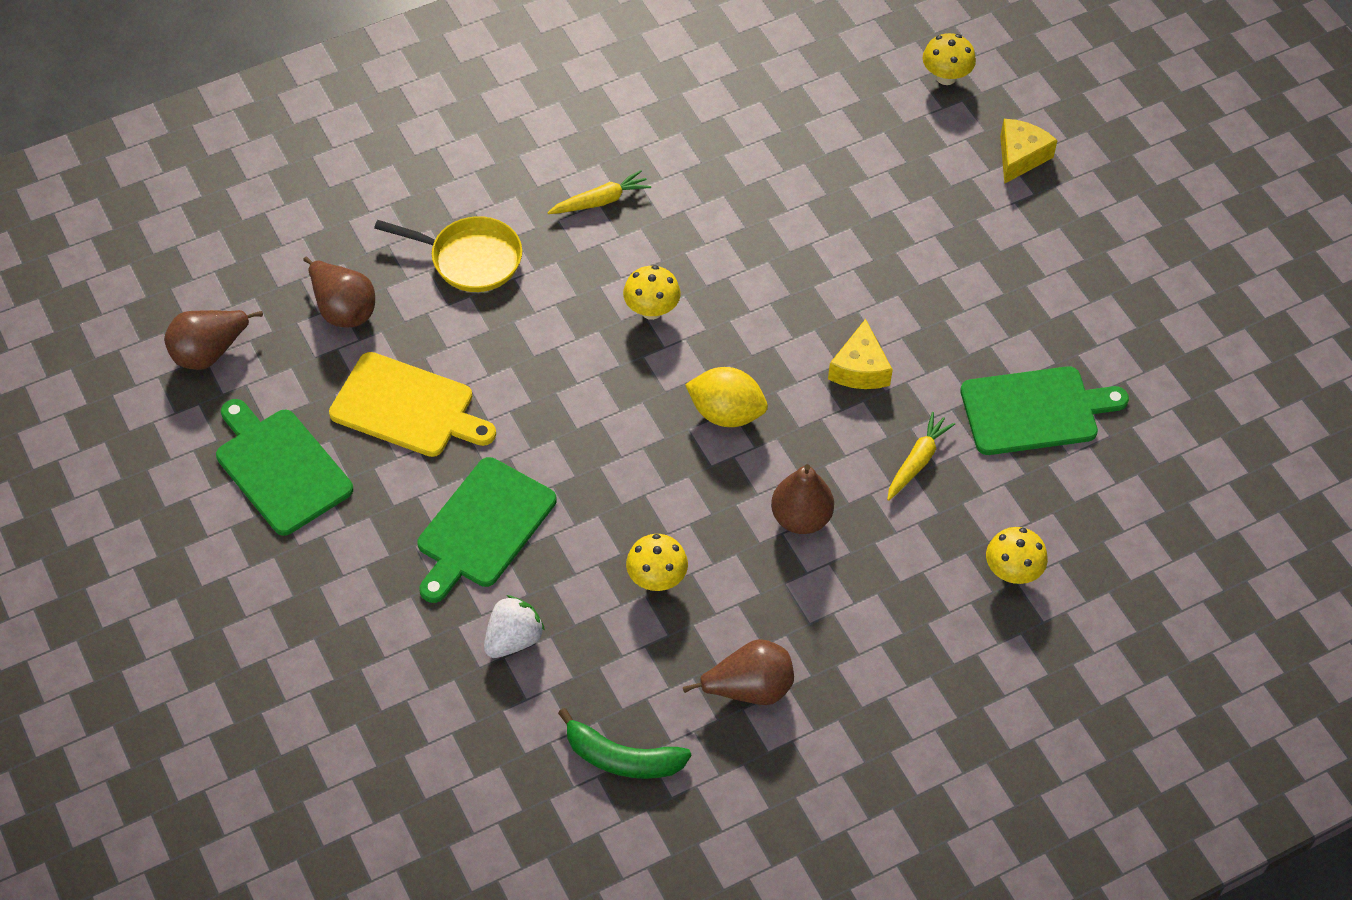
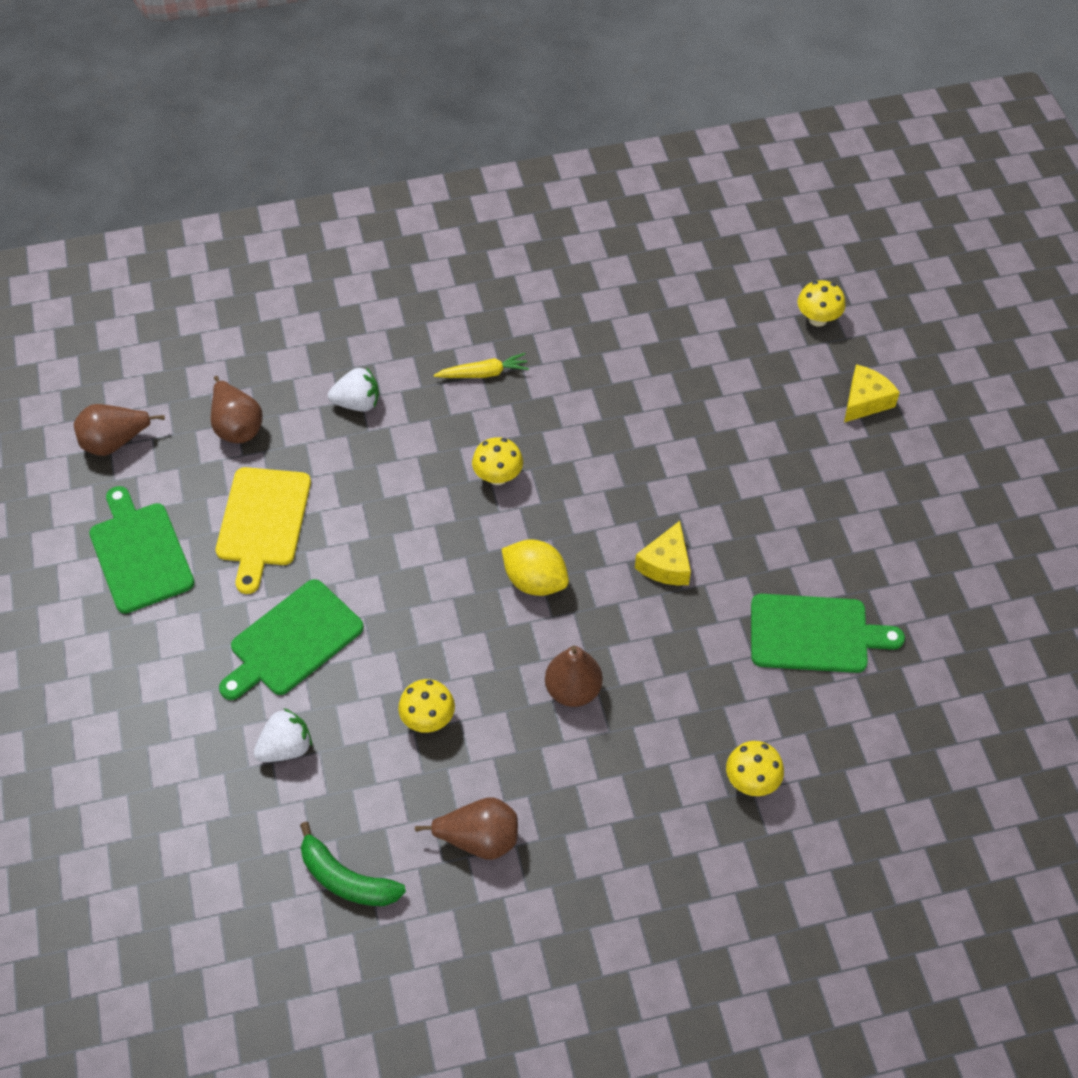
camera: 15 degrees right, 0 degrees up
(407, 407) = (263, 521): yellow cutting board -> yellow cutting board turned 60 degrees clockwise
(470, 259) = (357, 403): yellow pan -> white strawberry
(917, 461) = (693, 659): yellow carrot -> none

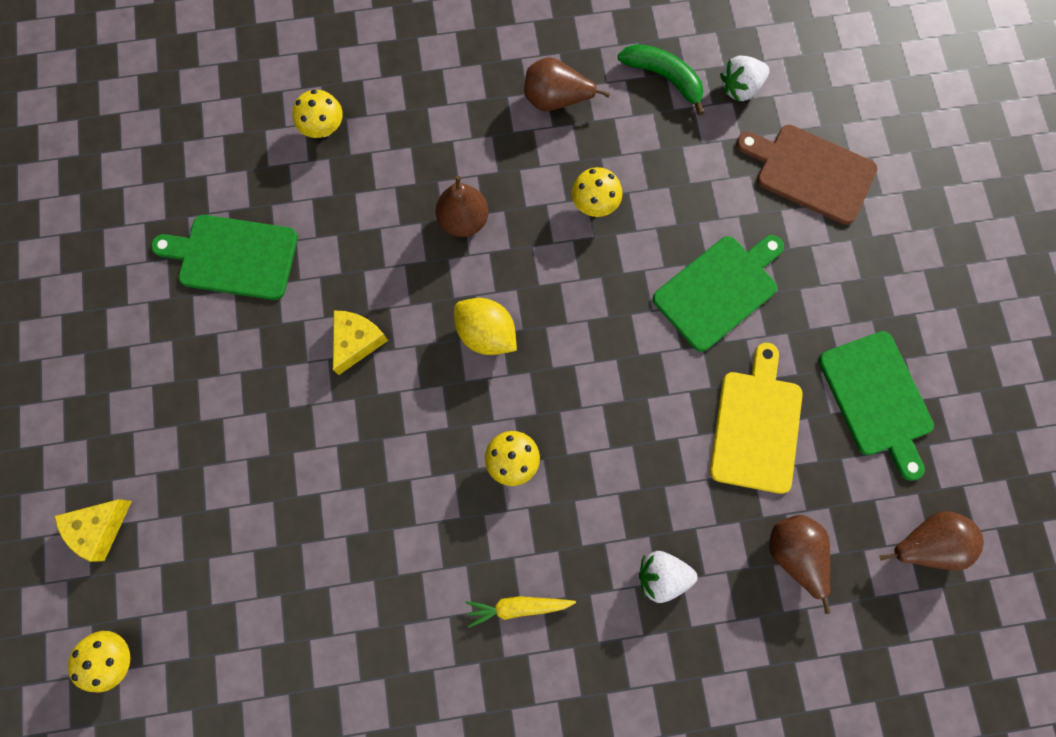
camera: 175 degrees left, 20 degrees up
(177, 775) = (810, 172): none -> brown cutting board
(286, 748) = (718, 188): white strawberry -> white strawberry (740, 88)

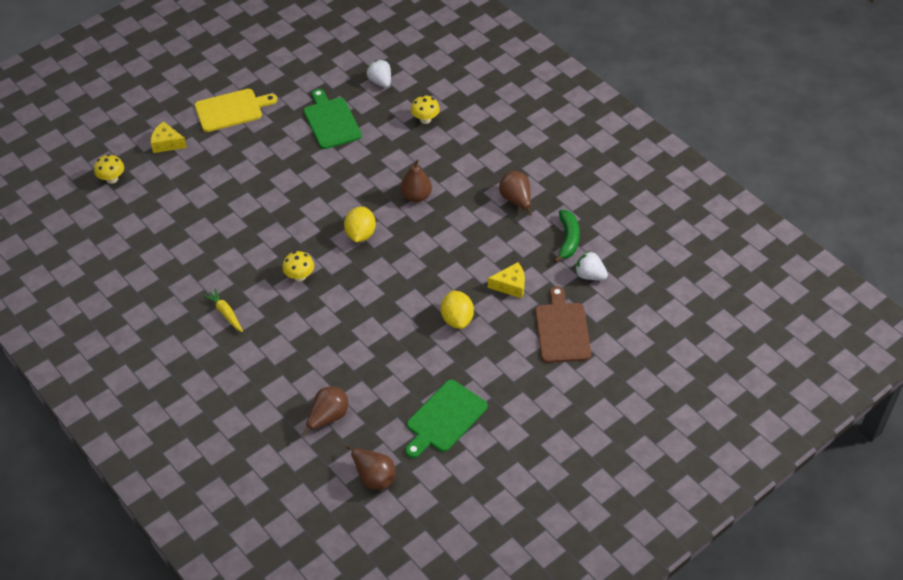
camera: 60 degrees right, 25 degrees down
(356, 341) = (320, 187): yellow cheese -> yellow cheese (510, 285)
(594, 204) = (467, 244): yellow mushroom -> none
(661, 575) = (279, 364): white strawberry -> white strawberry (380, 82)
(718, 290) = (457, 319): green cutting board -> yellow lemon
(756, 426) = (389, 370): yellow cutting board -> yellow cutting board (231, 110)

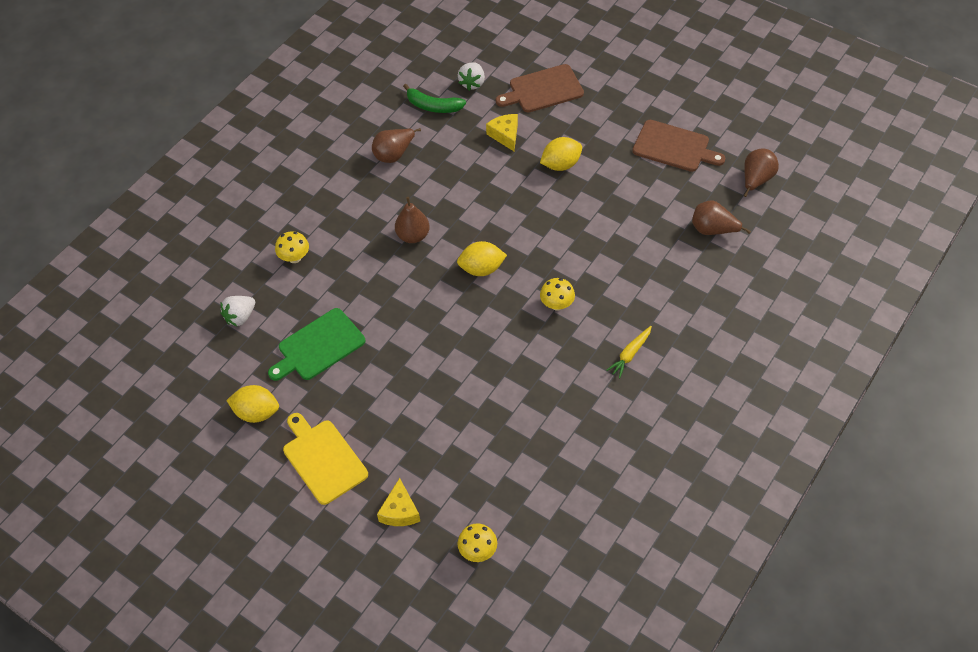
camera: 105 degrees left, 5 degrees up
(289, 80) = (256, 412): none -> yellow lemon
(444, 418) = (674, 147): green cutting board -> brown cutting board
(568, 239) = (433, 106): green banana -> green banana turned 150 degrees counterclockwise

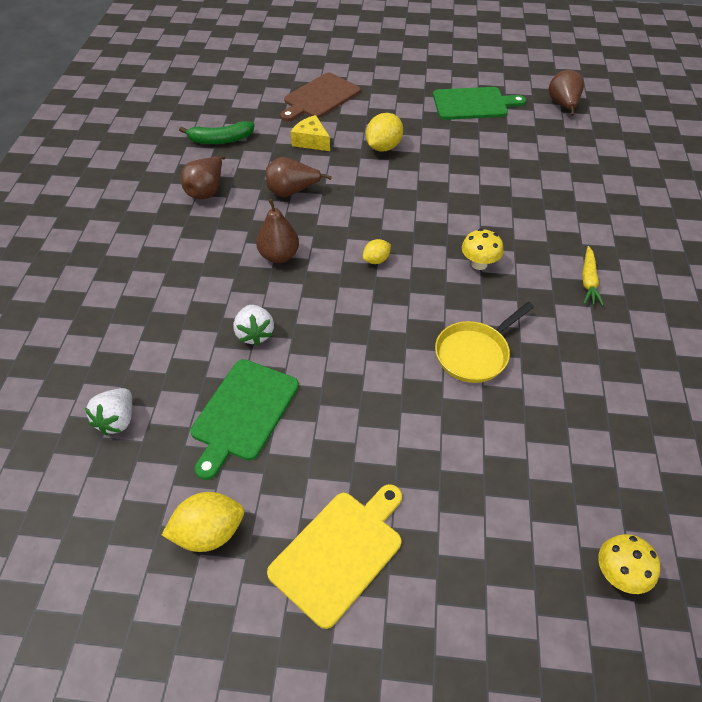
camera: 30 degrees left, 5 degrees down
(294, 257) = (151, 327): yellow mushroom -> none
(323, 459) = (339, 552): yellow cutting board -> yellow cutting board turned 105 degrees clockwise
(400, 511) = (486, 572): yellow cheese -> none
(472, 83) = (247, 111): white strawberry -> white strawberry (255, 334)
(481, 269) = (376, 260): yellow lemon -> yellow lemon, size x0.58
(499, 373) = (474, 353): none -> yellow pan
(674, 147) = (473, 104): brown cutting board -> green cutting board
(713, 230) = (563, 152): brown pear -> brown pear (292, 192)

